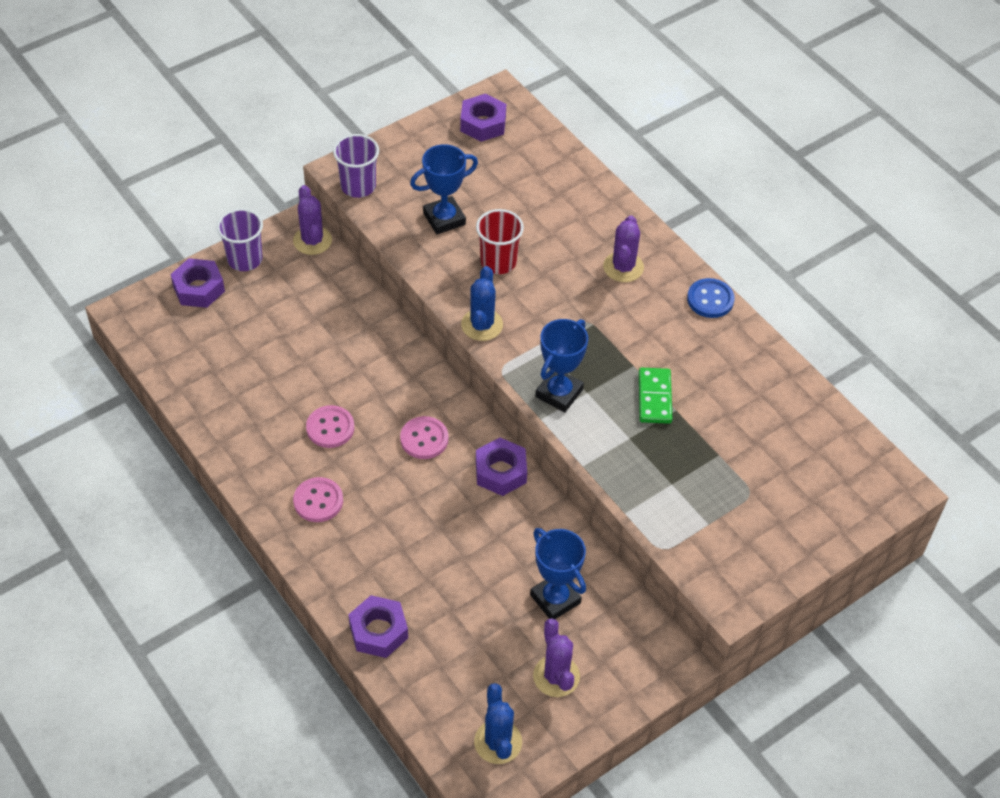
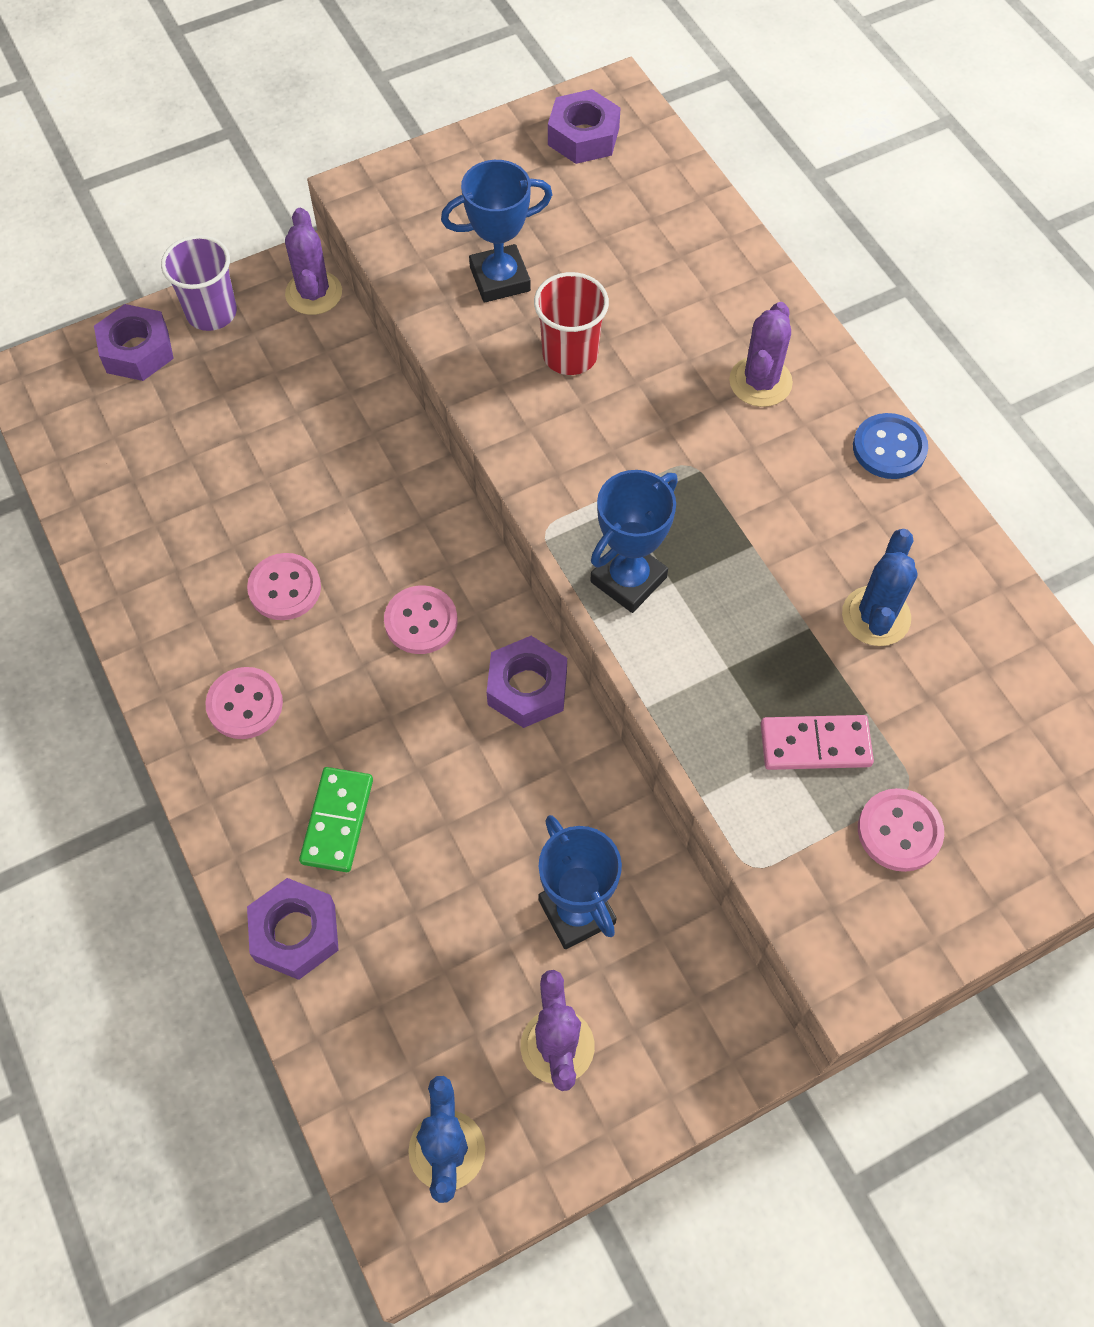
camera: 10 degrees right, 10 degrees up
(358, 186) = (381, 216): purple cup -> none
(482, 325) = (527, 454): blue cactus -> blue cactus (876, 616)
(655, 397) = (778, 603): green domino -> green domino (337, 821)
(689, 476) = (815, 744): none -> pink domino
(747, 519) = (899, 831): none -> pink button

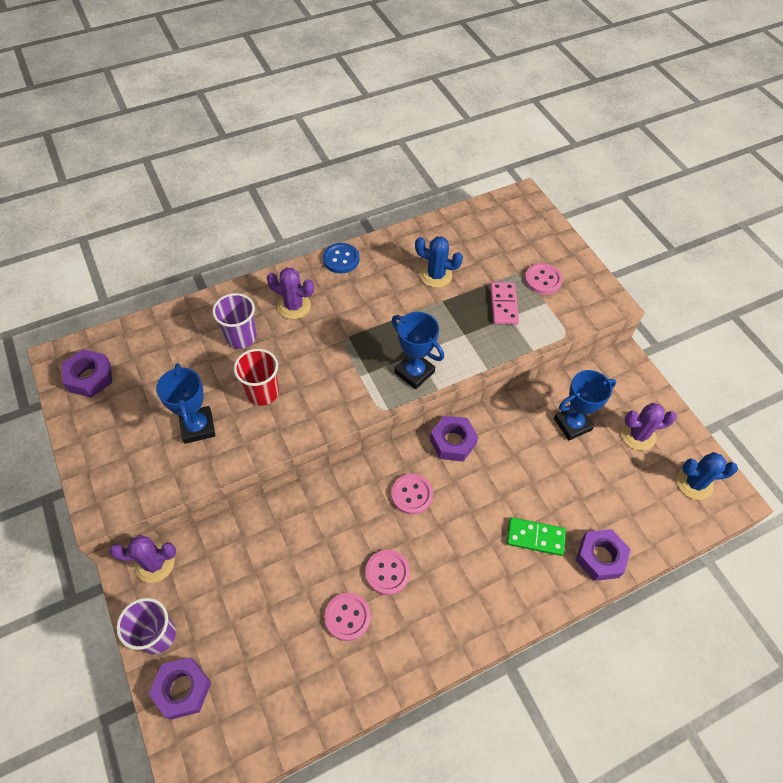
camera: 90 degrees left, 5 degrees down
(245, 704) = (466, 592): pink button -> pink button (347, 617)
(681, 313) = (241, 337): none -> purple cup

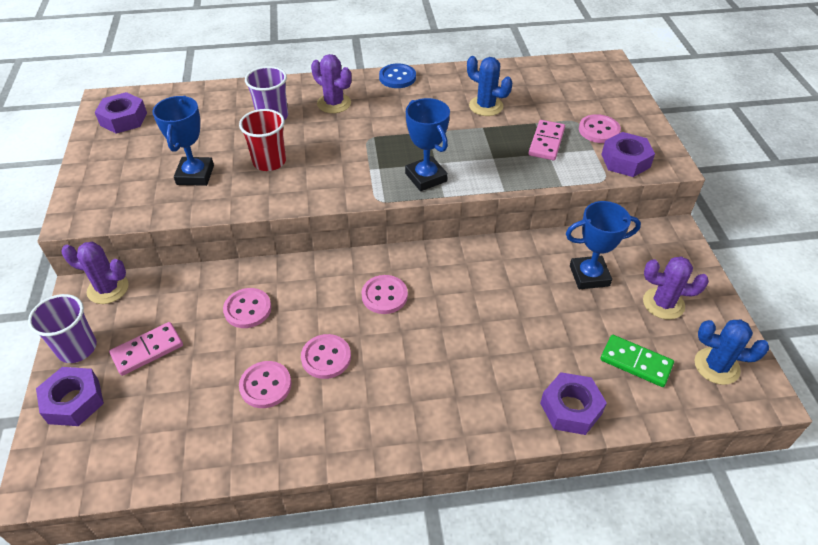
camera: 20 degrees right, 10 degrees down
(225, 616) = (147, 350): none -> pink domino
(297, 545) = (247, 309): none -> pink button
(452, 442) = (449, 260): purple nut -> purple nut (625, 161)
(535, 537) = (502, 369): green domino -> green domino (636, 362)

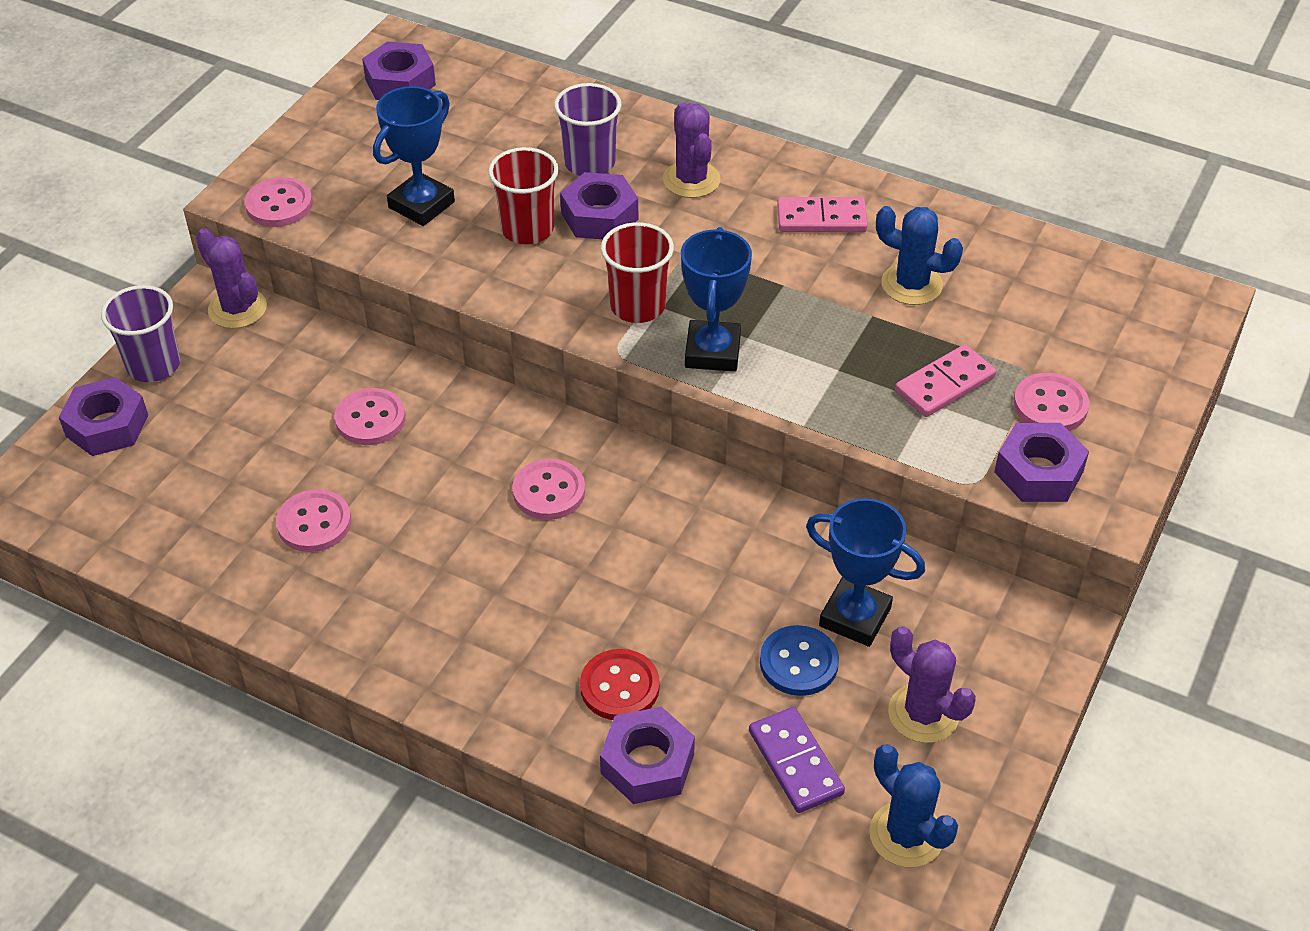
camera: 35 degrees right, 0 degrees up
(147, 350) = (223, 408): pink domino -> pink domino (821, 218)
(303, 139) = (599, 216): none -> purple nut
(326, 357) = (409, 529): pink button -> pink button (279, 205)
(366, 173) = (637, 306): none -> red cup
(397, 77) = (823, 178): blue button -> blue button (798, 663)
(486, 106) = (911, 284): blue cactus -> blue cactus turned 45 degrees counterclockwise
(518, 376) = (619, 687): none -> red button
(636, 362) = (795, 762): green domino -> purple domino

